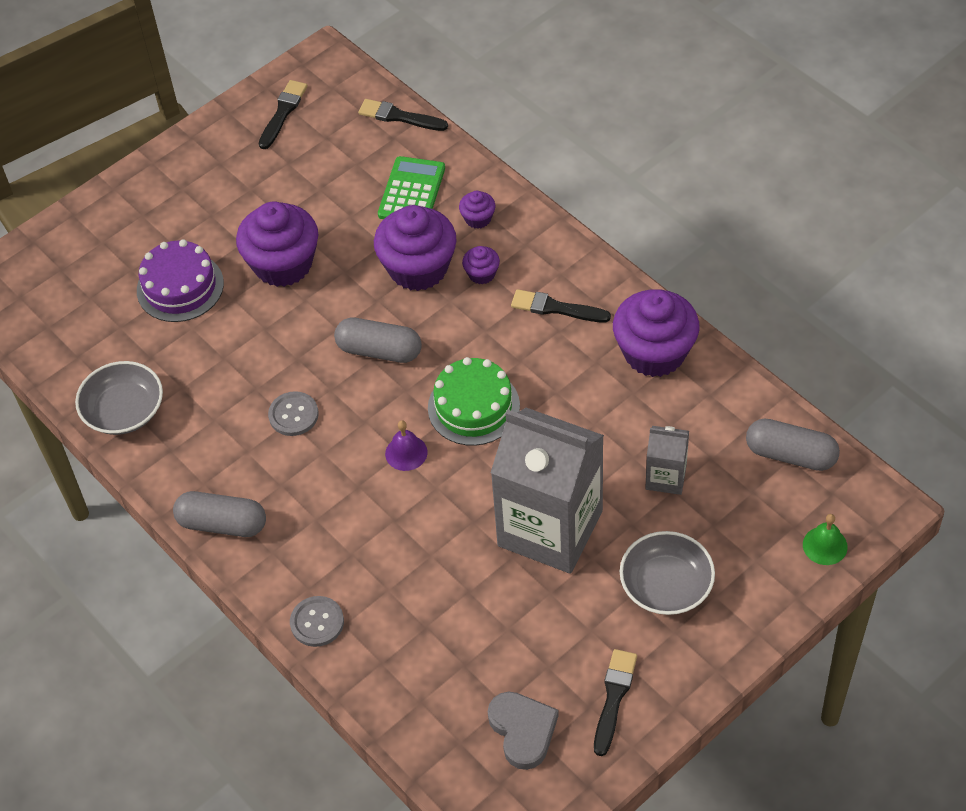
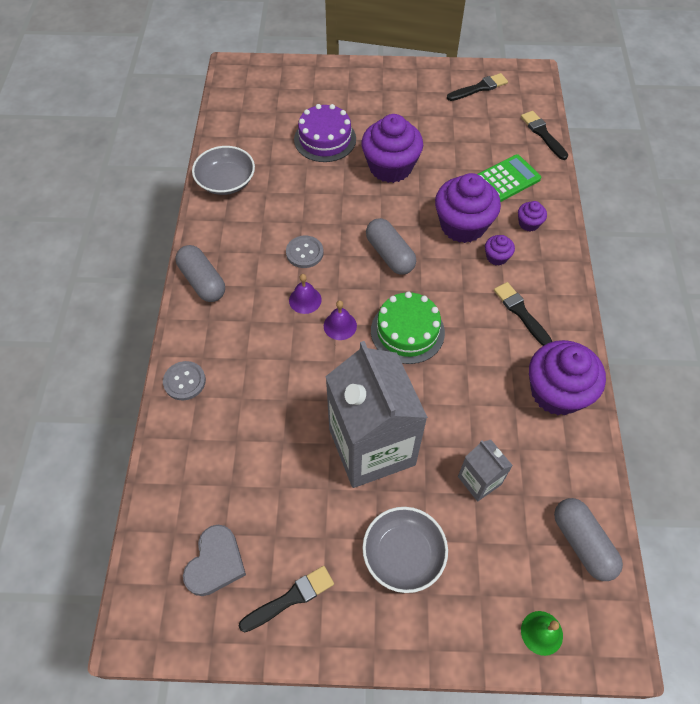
camera: 40 degrees right, 5 degrees up
(346, 457) = (305, 300): none -> purple bell

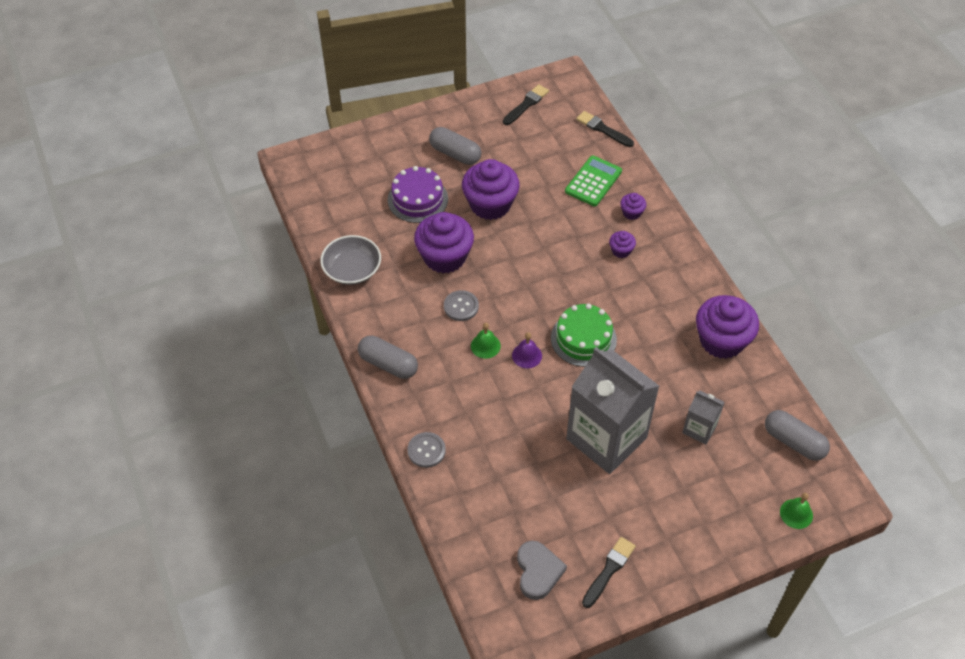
camera: 25 degrees left, 5 degrees down
(305, 300) = (485, 346): purple bell -> green bell
(389, 254) = (533, 281): grey capsule -> grey capsule (455, 154)
(403, 554) = (673, 504): grey bowl -> none
(462, 225) = (579, 234): purple cupcake -> purple cupcake (444, 257)
(521, 313) = (663, 289): black brush -> none

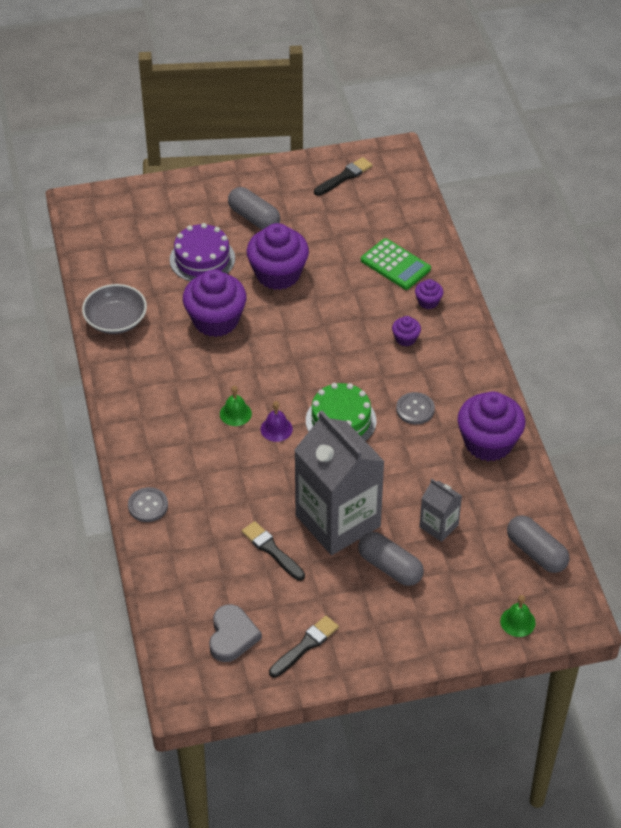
camera: 10 degrees right, 5 degrees down
(388, 364) = (130, 417): grey capsule -> grey capsule (390, 567)
(461, 306) = (220, 371): grey button -> grey button (415, 409)
(593, 181) = (395, 265): green calculator -> green calculator turned 90 degrees clockwise
(603, 129) = (421, 212): black brush -> black brush (272, 550)

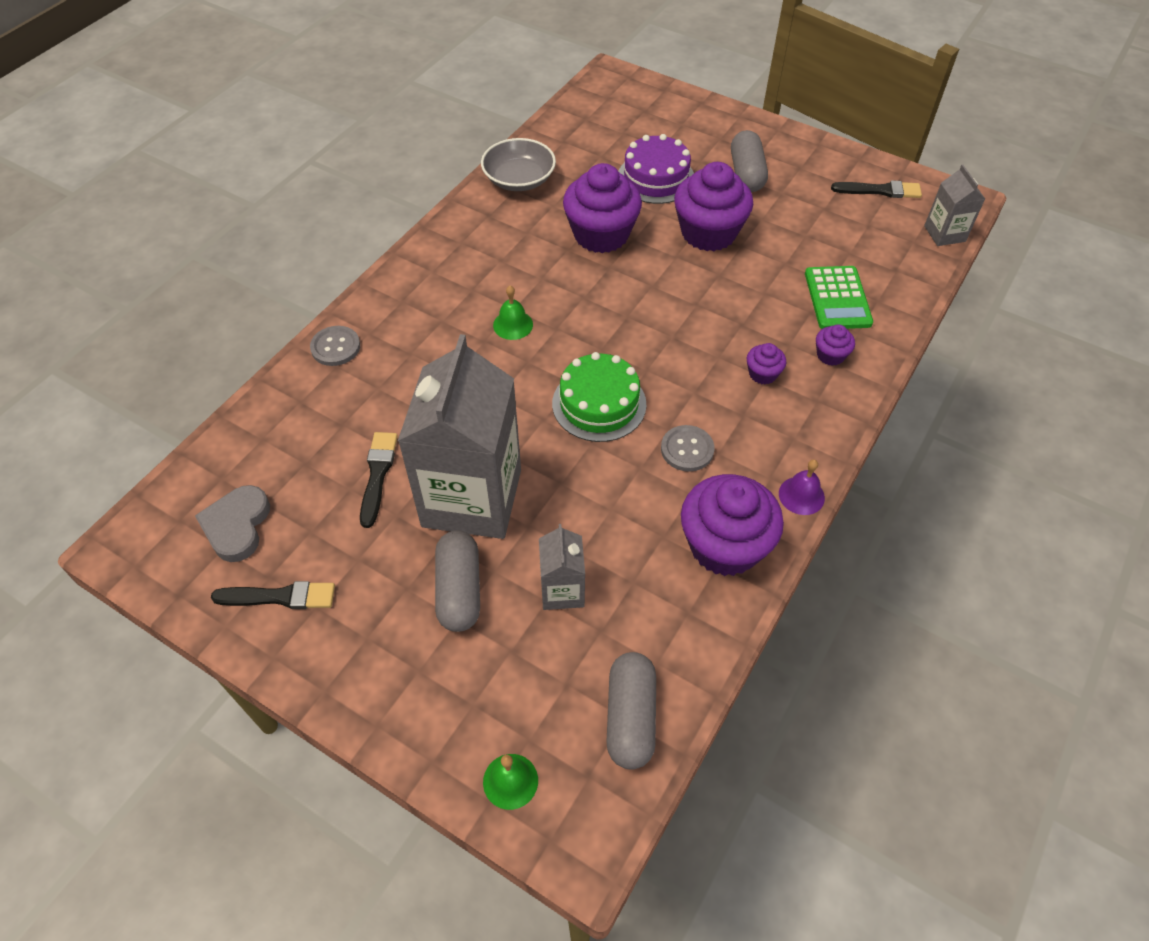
camera: 45 degrees right, 5 degrees up
(232, 636) = (237, 525): grey heart -> grey heart turned 135 degrees clockwise
(276, 429) = (530, 365): purple bell -> purple bell (801, 495)
(409, 182) = (944, 234): none -> grey carton

